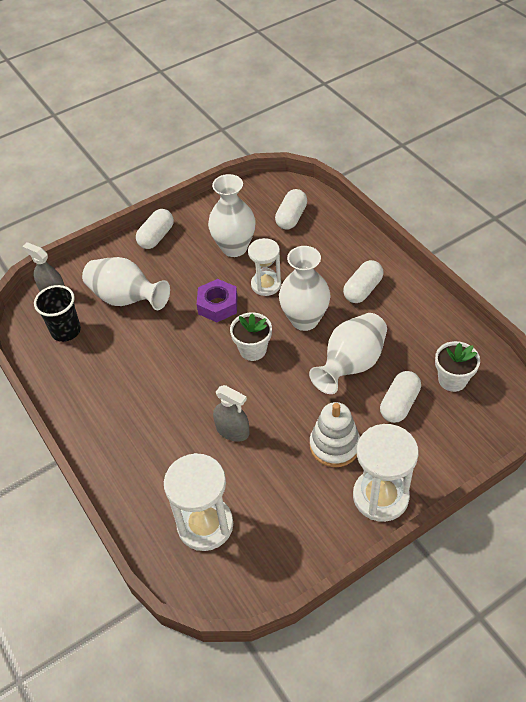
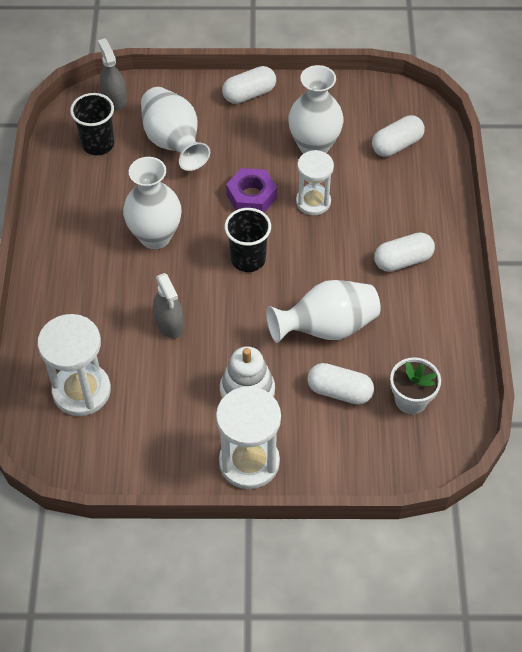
camera: 30 degrees right, 5 degrees up
(253, 350) = (248, 259): white flower pot -> black cup
(304, 320) = (320, 258): white vase -> white vase (155, 236)
(399, 404) = (339, 391): white capsule -> white capsule turned 45 degrees clockwise

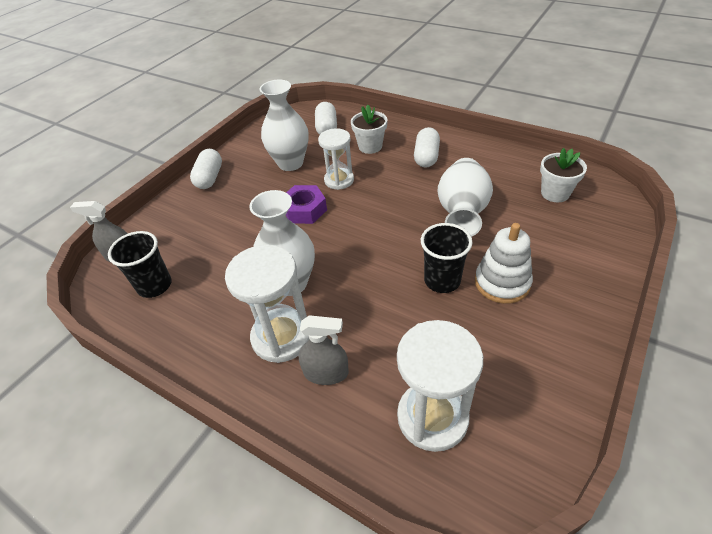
camera: 55 degrees left, 10 degrees down
(169, 323) = (394, 309): grey spray bottle -> grey spray bottle (326, 372)
(173, 143) = (207, 235): white vase -> none
(248, 259) = (363, 233): black cup -> black cup (442, 280)
(249, 462) = (581, 309): white hourglass -> white hourglass (281, 337)
(339, 391) = (529, 227): white capsule -> none
(388, 201) = (370, 147): none -> white flower pot

